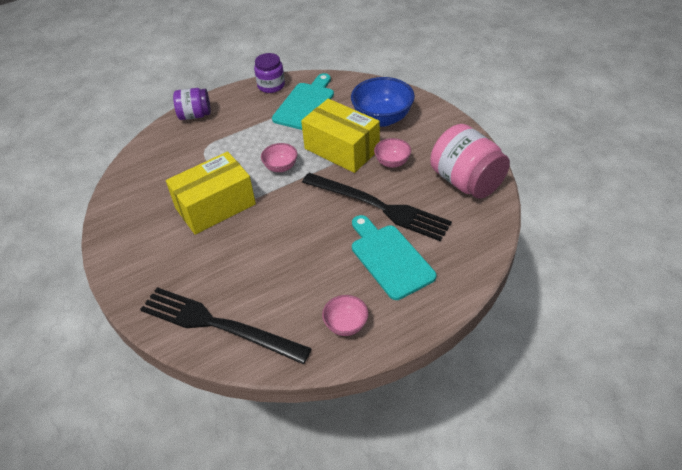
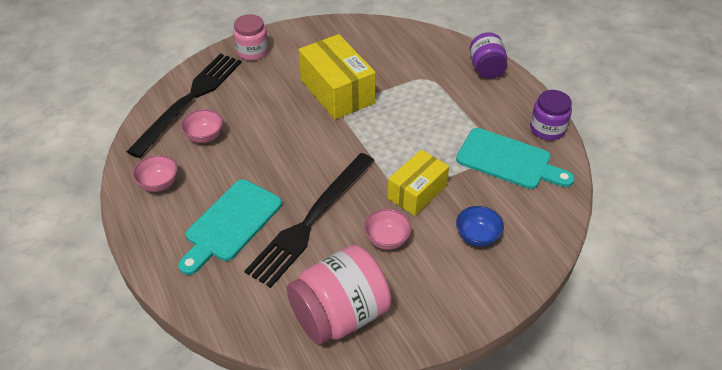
camera: 90 degrees right, 0 degrees up
(139, 282) = (252, 51): none -> pink jar
(281, 167) = (390, 138): pink bowl -> pink bowl (204, 136)
(342, 149) = (417, 192): yellow box -> yellow box, size x0.66
(382, 118) = (477, 237): blue bowl -> blue bowl, size x0.55
(389, 258) = (231, 223): turquoise cutting board -> turquoise cutting board turned 150 degrees clockwise

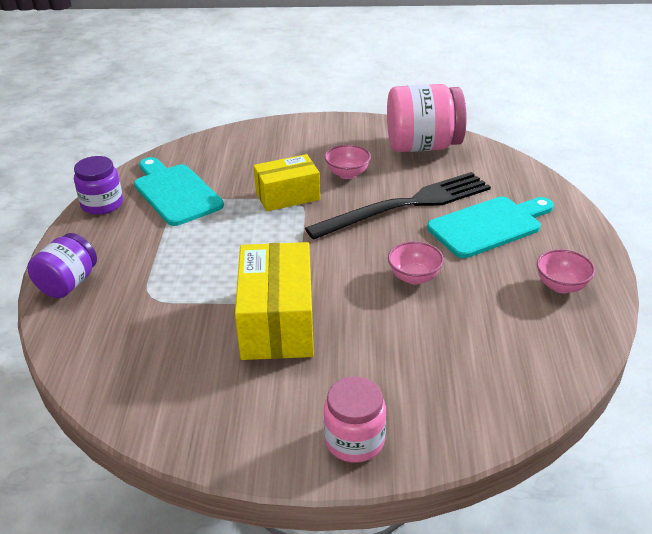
camera: 150 degrees left, 10 degrees down
(189, 100) = (493, 385): black fork -> none
(204, 136) = (488, 323): pink bowl -> pink bowl (414, 277)
(477, 237) = (270, 155): blue bowl -> none

